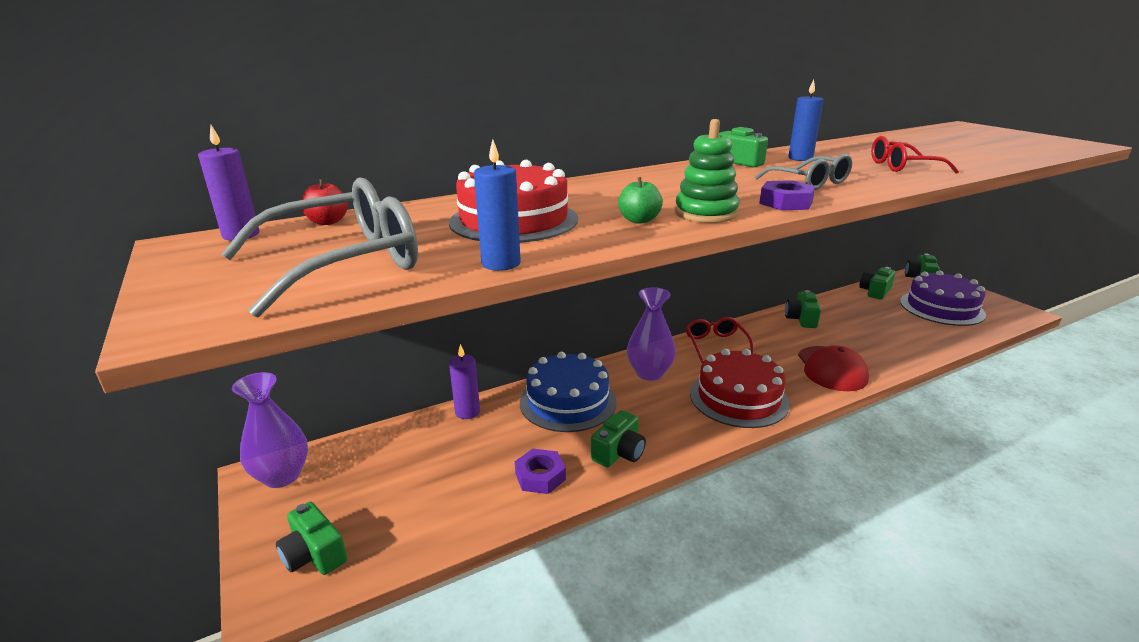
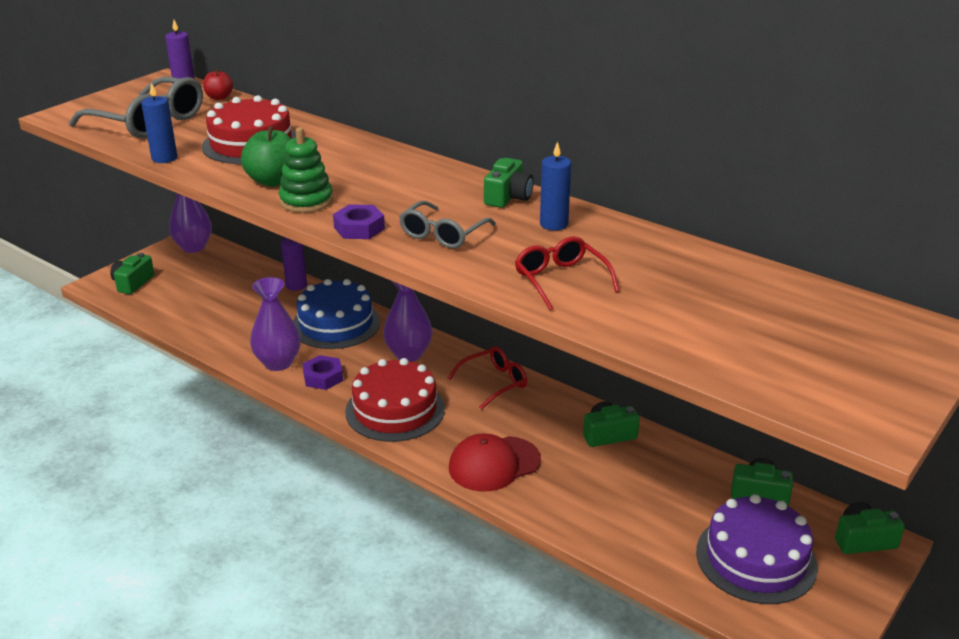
camera: 65 degrees right, 5 degrees up
(540, 476) = (233, 336): purple nut -> purple nut (323, 377)
(619, 452) = (278, 363): green camera -> purple vase
(639, 220) = (273, 181): green apple -> green apple, size x1.65

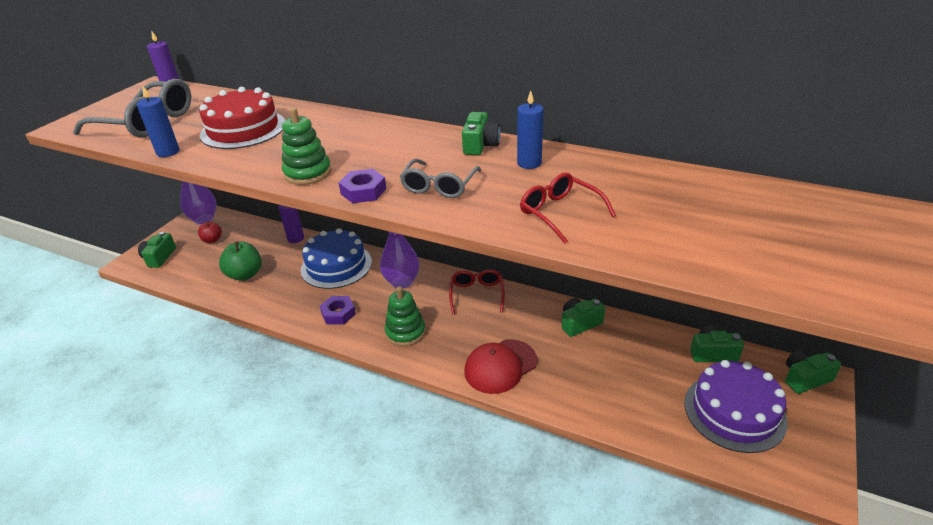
camera: 10 degrees left, 5 degrees up
(219, 97) = (205, 94): red apple -> red apple (212, 240)
(273, 181) = (273, 159): green apple -> green apple (245, 275)
(278, 363) = (298, 307): purple vase -> none
(395, 410) = (405, 332): red cake -> green stacking toy
(494, 383) = (477, 294): red glasses -> red glasses turned 45 degrees counterclockwise

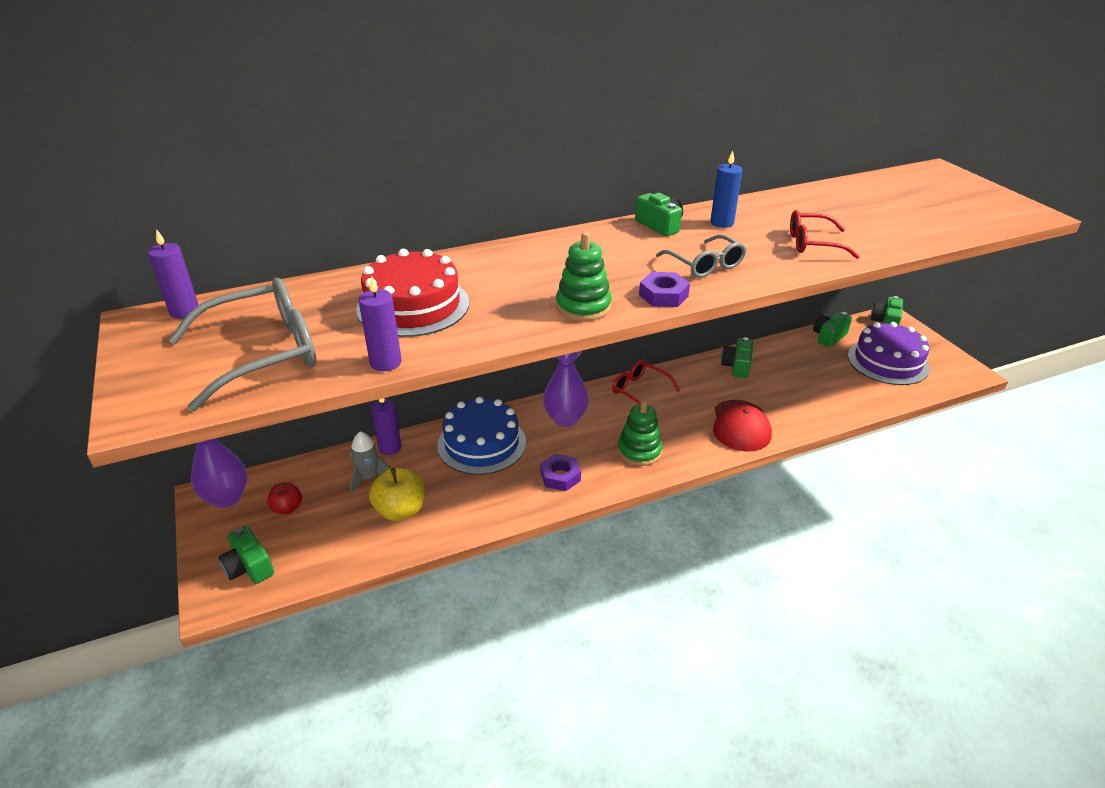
camera: 50 degrees left, 0 degrees up
(168, 152) = (386, 362): blue candle -> purple candle
(245, 275) = (400, 510): green apple -> yellow apple
(262, 248) = (369, 478): none -> grey rocket

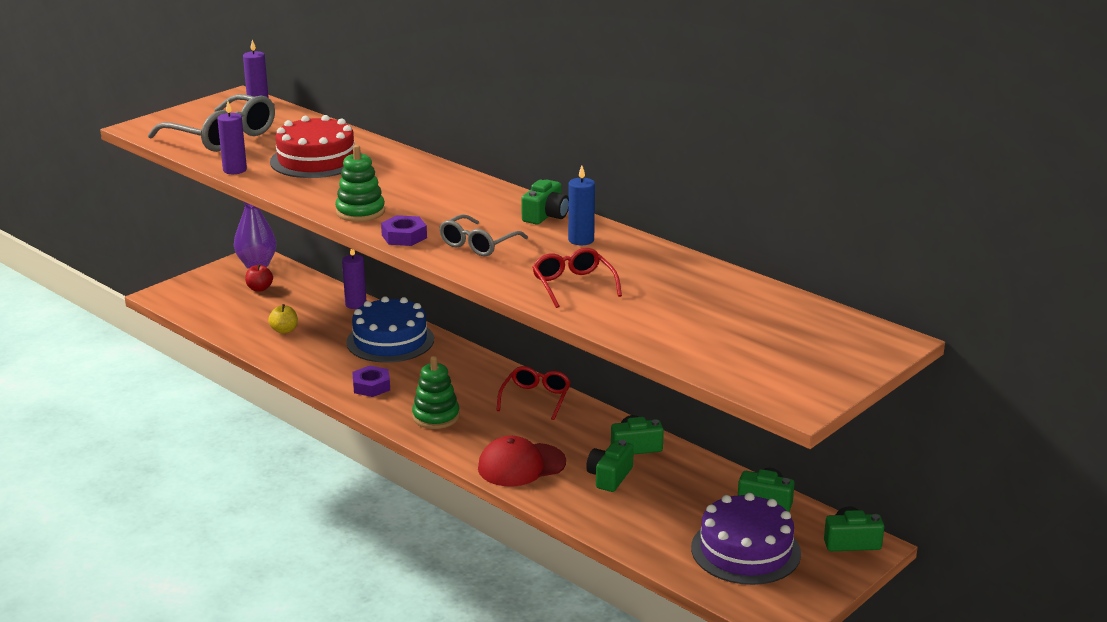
camera: 65 degrees right, 10 degrees down
(249, 567) = (195, 295): green camera -> green camera (609, 477)
(369, 478) = (313, 307): grey rocket -> none
(400, 510) = (284, 330): yellow apple -> yellow apple, size x0.61
(565, 419) = (457, 370): purple vase -> none

